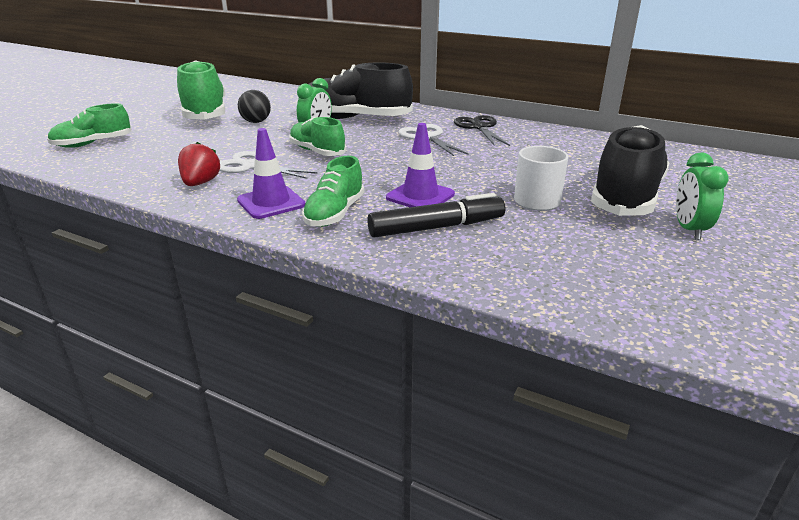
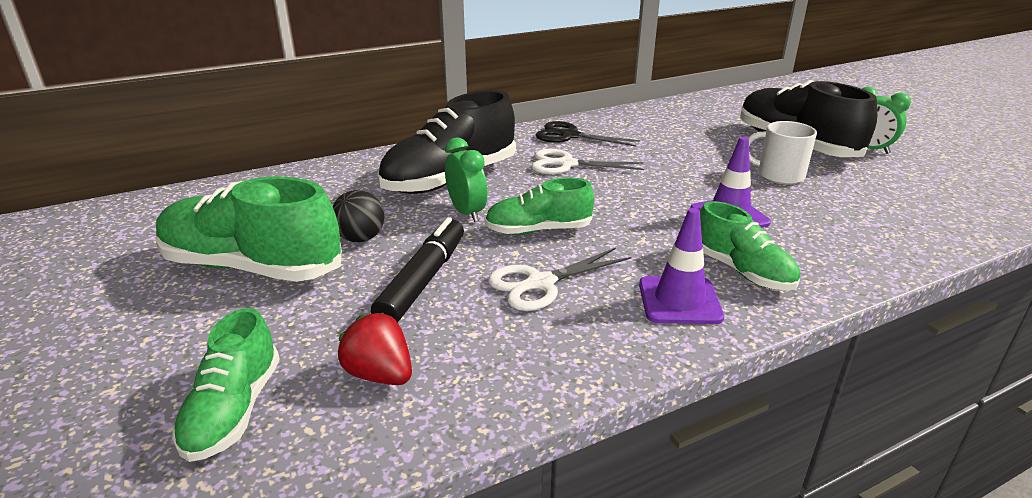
camera: 55 degrees left, 0 degrees up
(200, 183) = (564, 336): red strawberry -> red strawberry (380, 374)
(437, 228) = (811, 232): black marker -> black marker (423, 280)

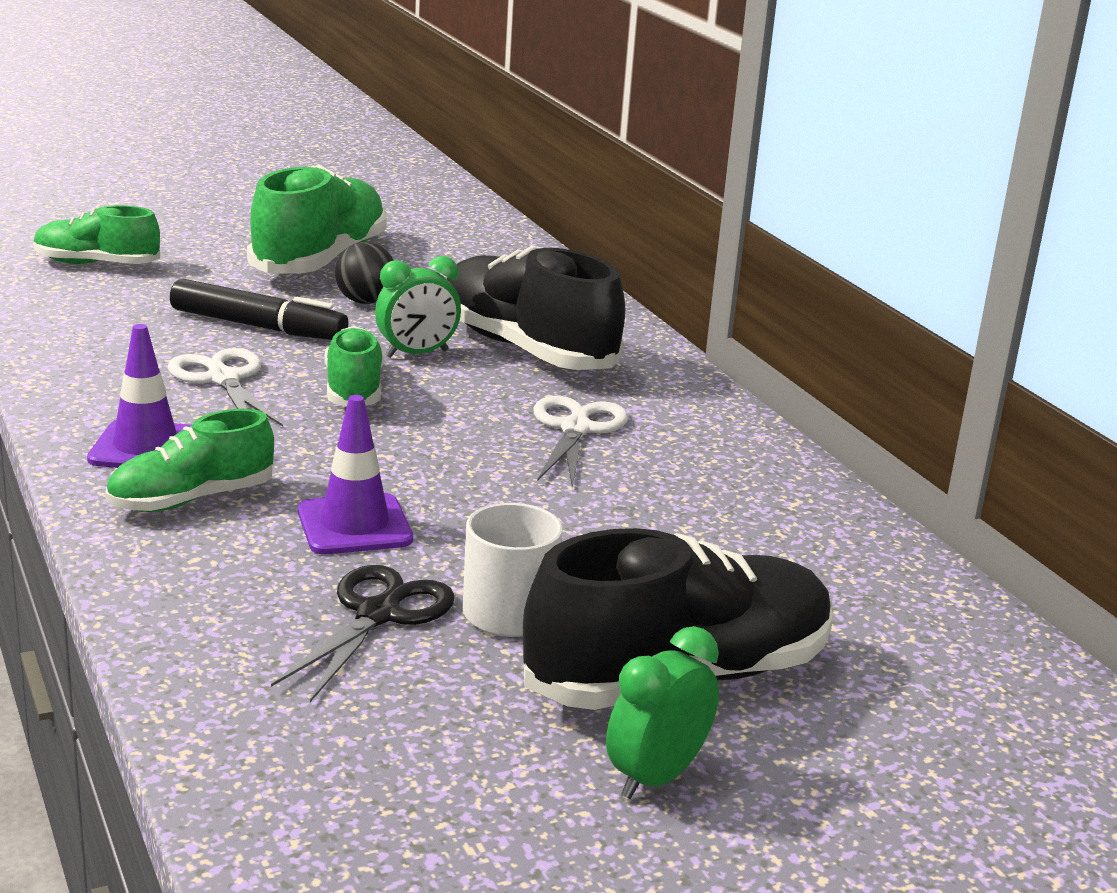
camera: 90 degrees right, 5 degrees down
(380, 374) = (108, 307): red strawberry -> none
(569, 136) = (709, 445): black scissors -> black scissors (378, 614)

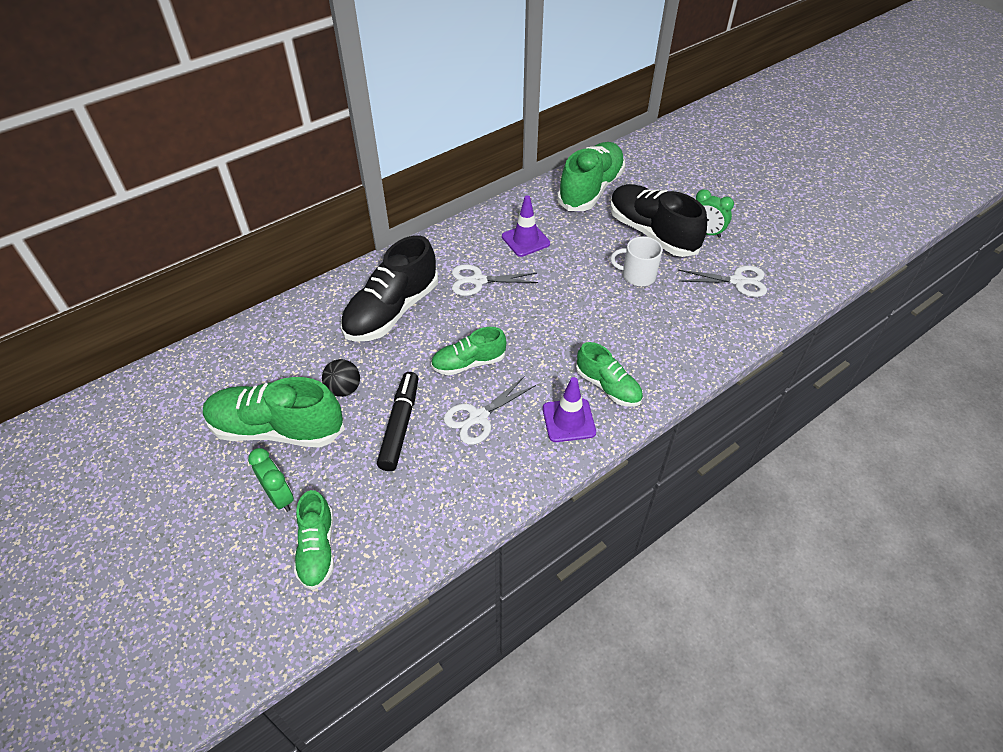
camera: 100 degrees left, 25 degrees up
(354, 525) = (600, 330): purple traffic cone -> purple traffic cone (525, 240)
(378, 614) = (659, 308): black scissors -> none
(410, 770) = (737, 281): none -> white scissors
(417, 354) = (413, 350): green clock -> green clock (280, 497)
(900, 625) = (590, 189): none -> green shoe

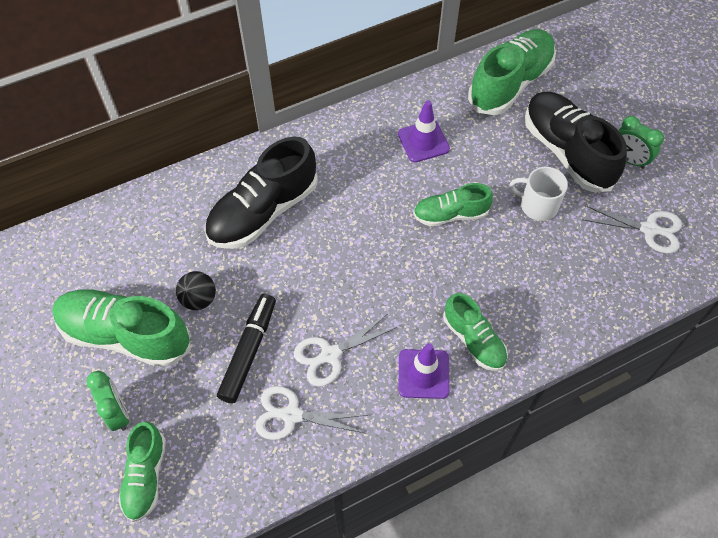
camera: 10 degrees right, 10 degrees up
(468, 363) = (332, 288): green shoe -> green shoe (450, 214)
(478, 281) = (361, 187): white scissors -> white scissors (292, 415)

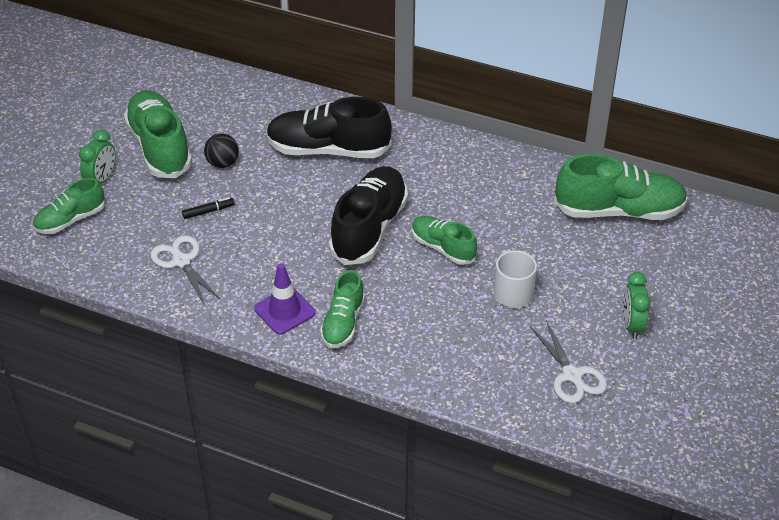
camera: 50 degrees right, 15 degrees down
(249, 351) = (208, 211): black marker -> black marker, size x0.51
(330, 355) = (248, 253): white scissors -> none
(423, 141) = (494, 194): purple traffic cone -> none
(567, 152) = (590, 282): black shoe -> black shoe (369, 228)

